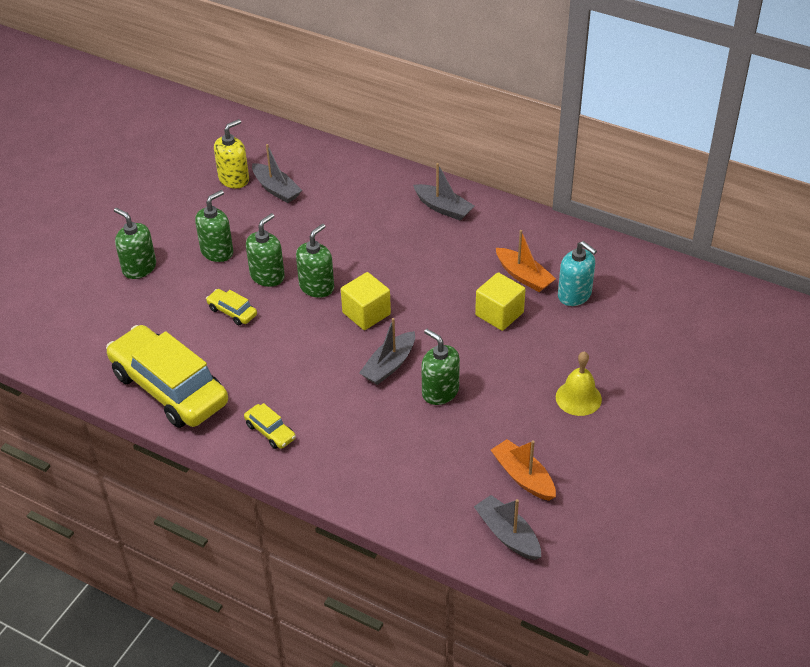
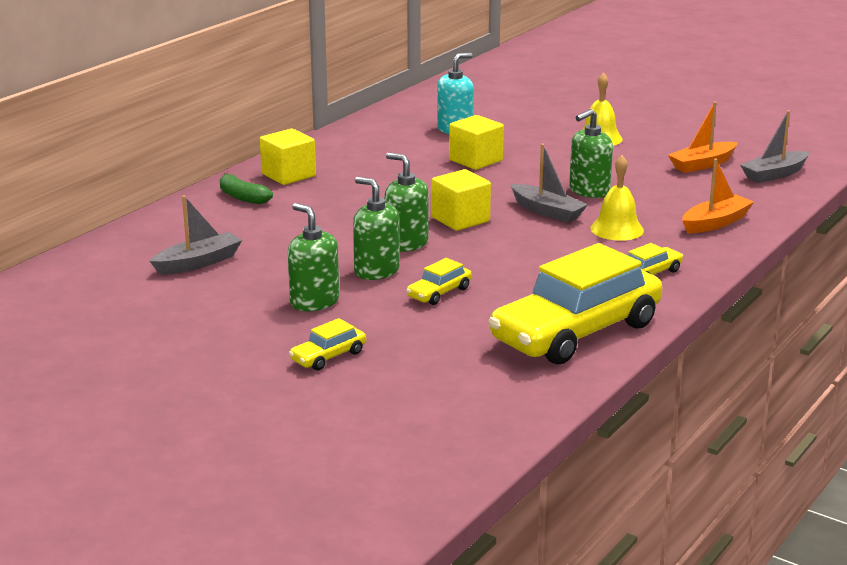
camera: 85 degrees left, 20 degrees down
(139, 268) = (328, 356): green soap dispenser -> yellow car
(234, 179) = (158, 290): yellow soap dispenser -> none
(357, 411) = (617, 229): none -> yellow bell
(394, 191) = (242, 197): none -> green banana
(443, 208) = (288, 175): grey boat -> yellow cube
(523, 276) = (420, 147): orange boat -> orange boat (715, 223)

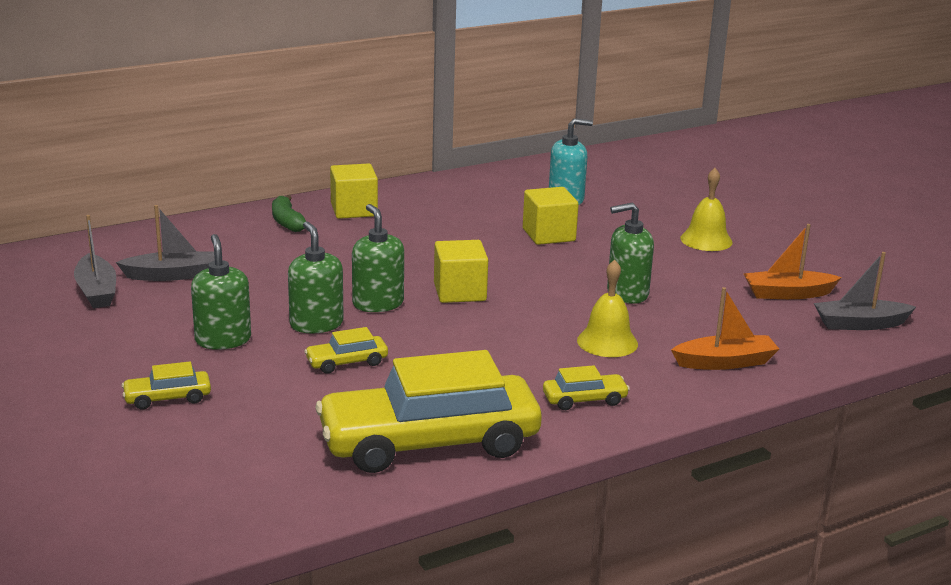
camera: 25 degrees right, 0 degrees up
(547, 211) = (556, 305): grey boat -> grey boat (97, 291)

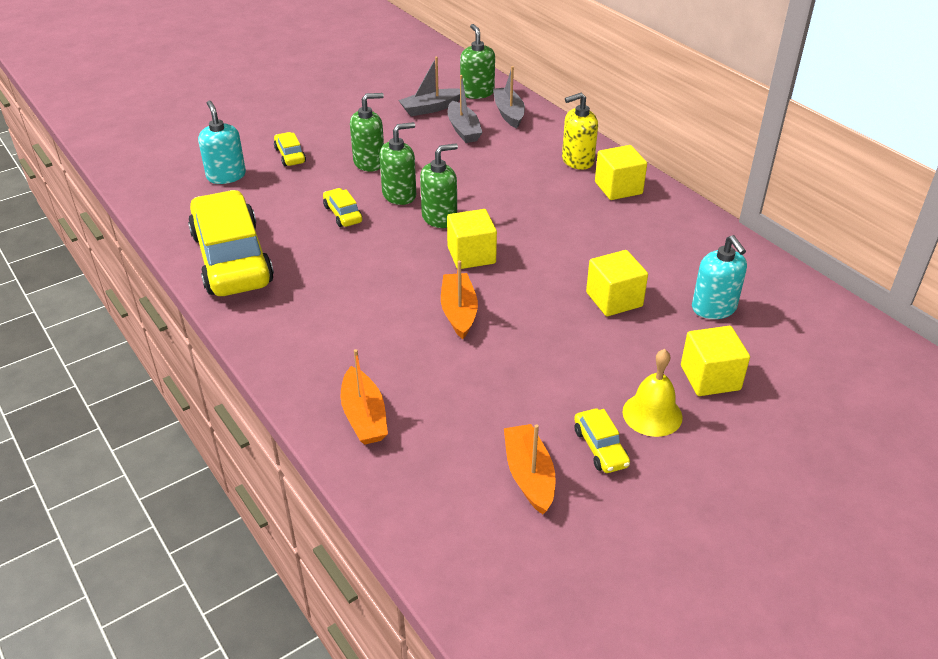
camera: 85 degrees right, 15 degrees up
(200, 452) = (226, 176): none -> turquoise soap dispenser
(287, 222) = (577, 161): green banana -> yellow soap dispenser
(561, 306) = (459, 312): none -> orange boat
(584, 400) = (292, 329): yellow car -> yellow car (600, 448)
(607, 342) = (393, 341): yellow bell -> none
(627, 294) = (495, 353): green soap dispenser -> green soap dispenser (477, 93)
(659, 214) = (710, 378): none -> yellow cube
(860, 324) = (466, 534): grey boat -> grey boat (508, 113)

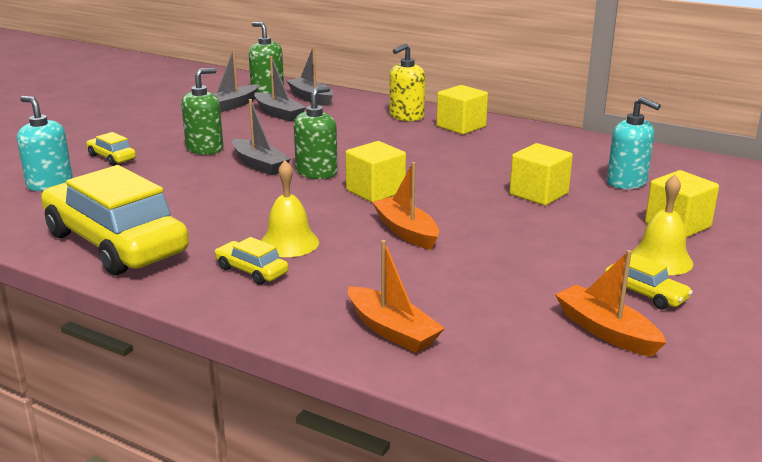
camera: 25 degrees left, 15 degrees down
(343, 214) = (212, 188): yellow car -> yellow car (252, 271)
(357, 297) = (289, 243): none -> yellow bell
(399, 195) = (259, 165): green soap dispenser -> grey boat

